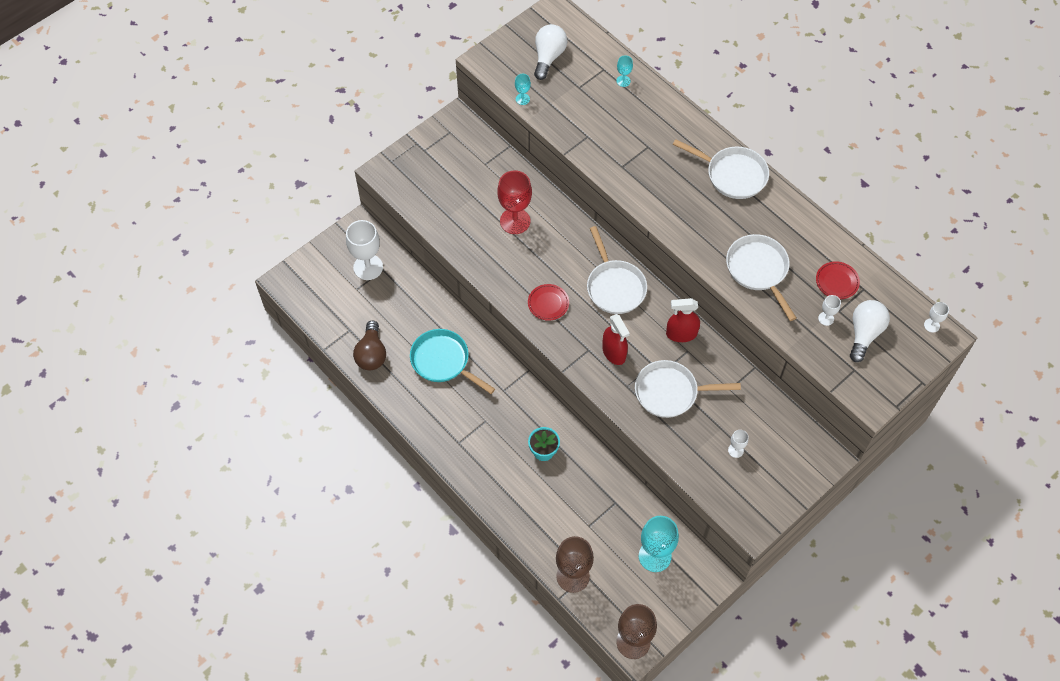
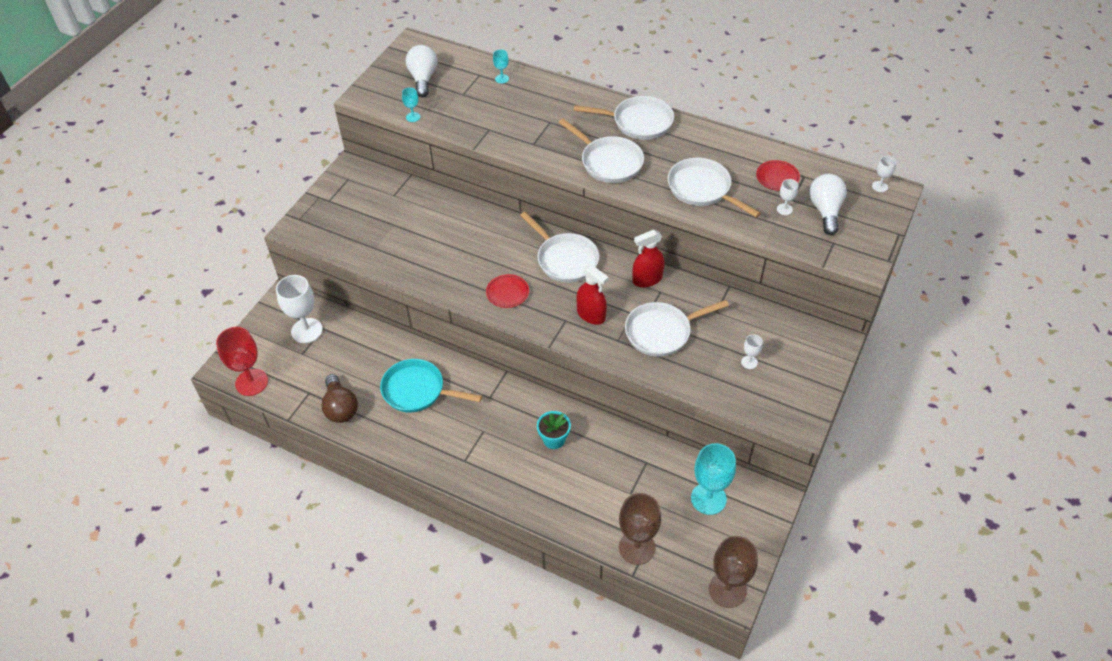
camera: 20 degrees left, 10 degrees down
(515, 221) = (443, 233): red goblet -> red goblet (251, 382)
(684, 210) = (609, 162): none -> white pan

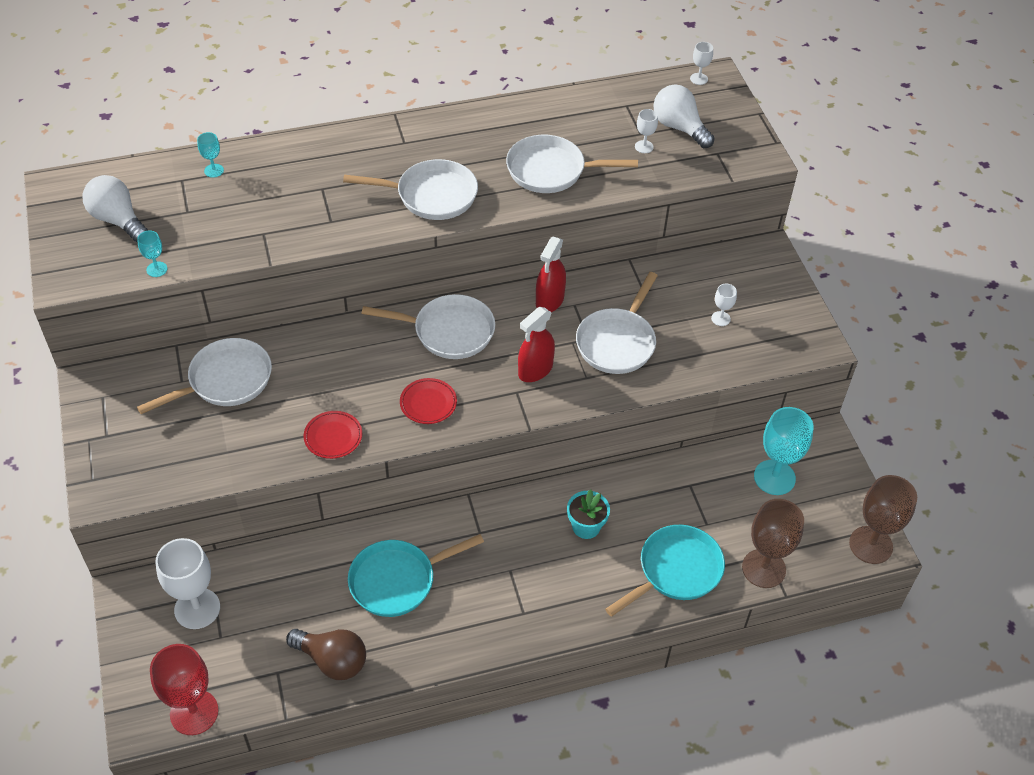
camera: 45 degrees left, 0 degrees up
(579, 506) = (676, 571): none -> turquoise pan
(591, 315) = (535, 370): red spray bottle -> red spray bottle turned 135 degrees clockwise
(638, 122) = (415, 138): white pan -> white pan (225, 381)
(777, 177) = (605, 120): red plate -> red plate (333, 437)

